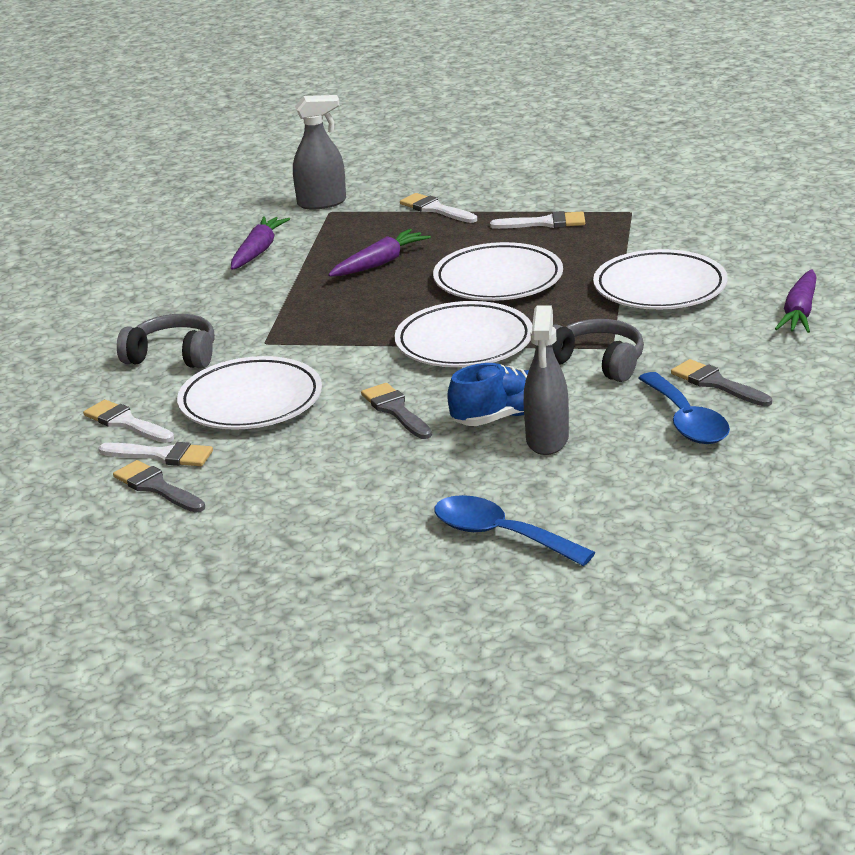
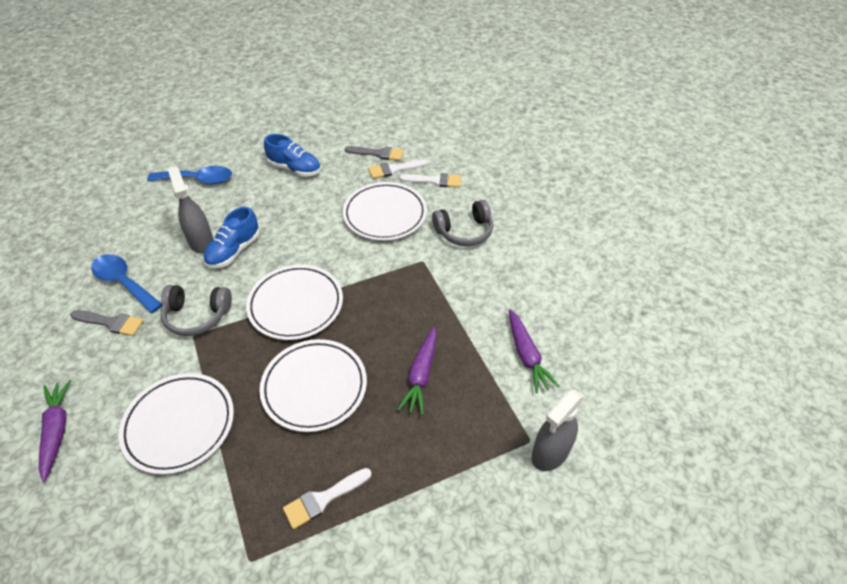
camera: 145 degrees right, 20 degrees up
(317, 504) = (295, 169): none -> blue shoe
(395, 410) = (299, 235): grey brush -> none
(435, 209) = (440, 484): white brush -> none

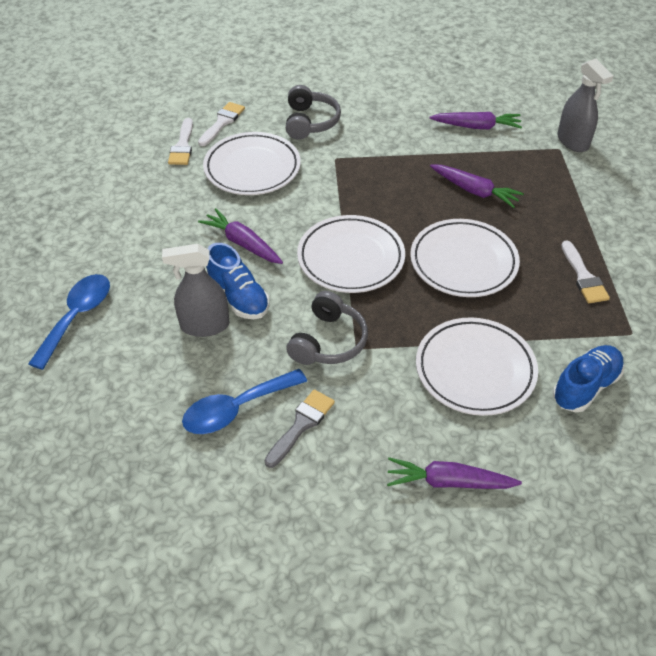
camera: 70 degrees left, 0 degrees up
(293, 235) = (242, 243): none -> purple carrot
(295, 169) = (122, 223): blue shoe -> blue shoe (585, 387)
(378, 153) = (145, 151): grey brush -> none

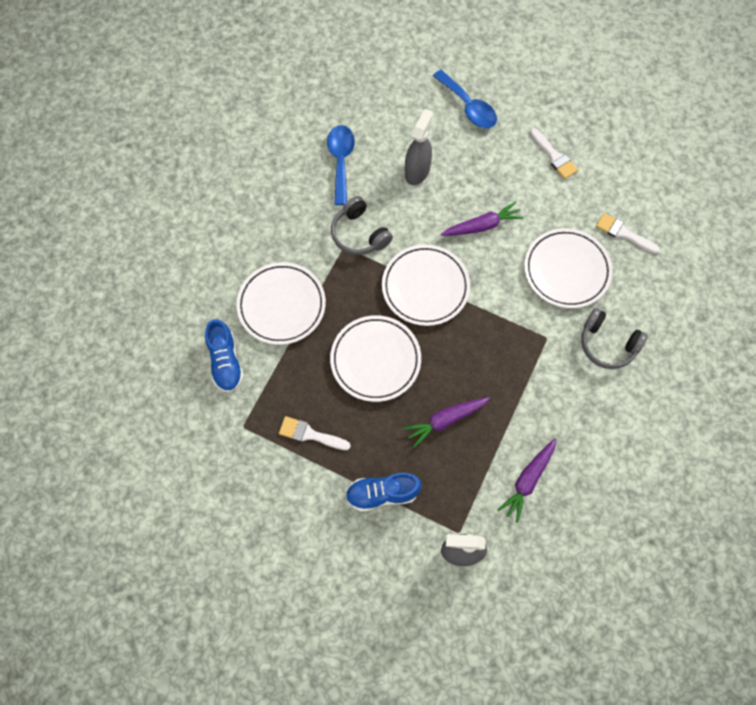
camera: 120 degrees right, 20 degrees up
(222, 122) = (642, 275): white brush -> white brush (554, 156)
(238, 297) = (430, 200): blue shoe -> blue shoe (382, 494)
(301, 425) = (307, 188): grey brush -> none
(448, 482) = (220, 242): purple carrot -> none

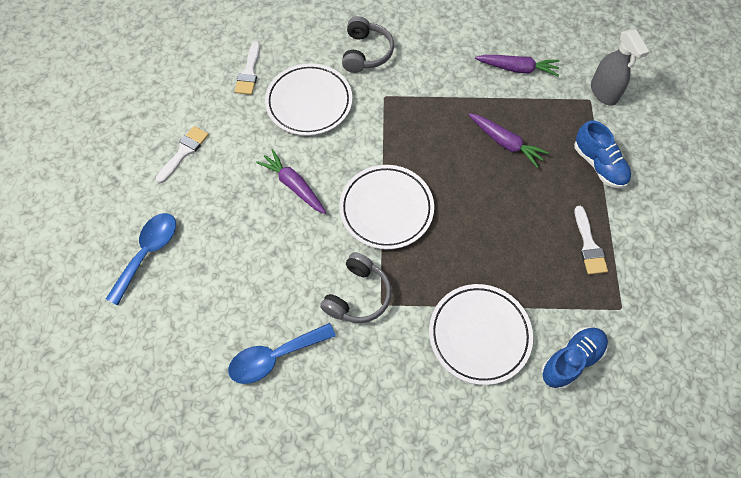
camera: 115 degrees left, 5 degrees down
(375, 360) = (484, 221): white plate -> none
(417, 171) = (254, 270): grey spray bottle -> none

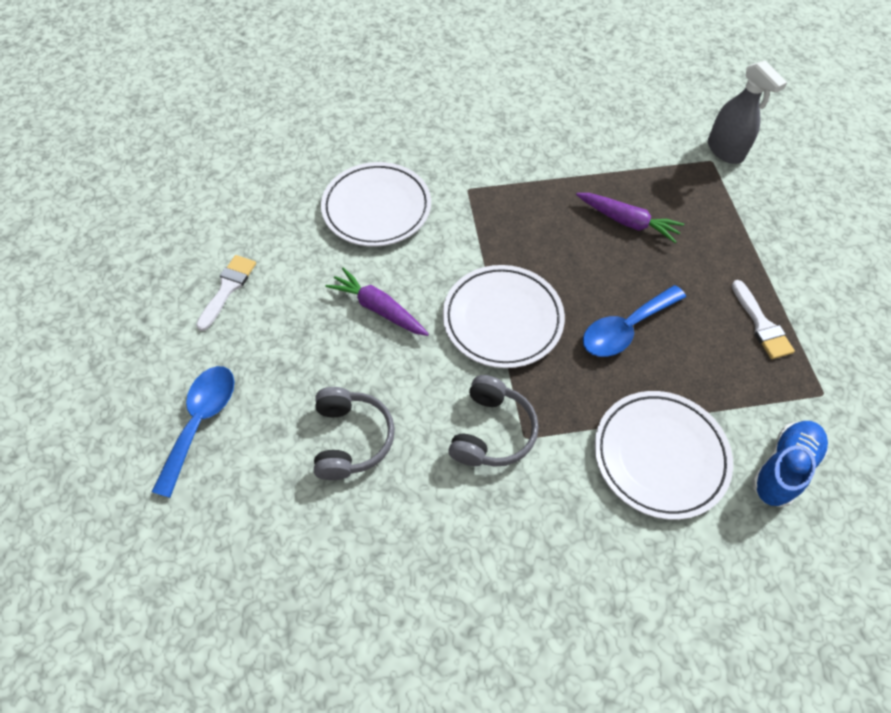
camera: 10 degrees left, 5 degrees down
(249, 72) = (294, 184): white brush -> none
(274, 357) = (399, 531): blue spoon -> blue spoon (625, 329)
(366, 53) = (434, 143): grey headphones -> grey headphones (351, 439)
(517, 69) = (618, 138): purple carrot -> none
(599, 165) = (744, 231): blue shoe -> none

